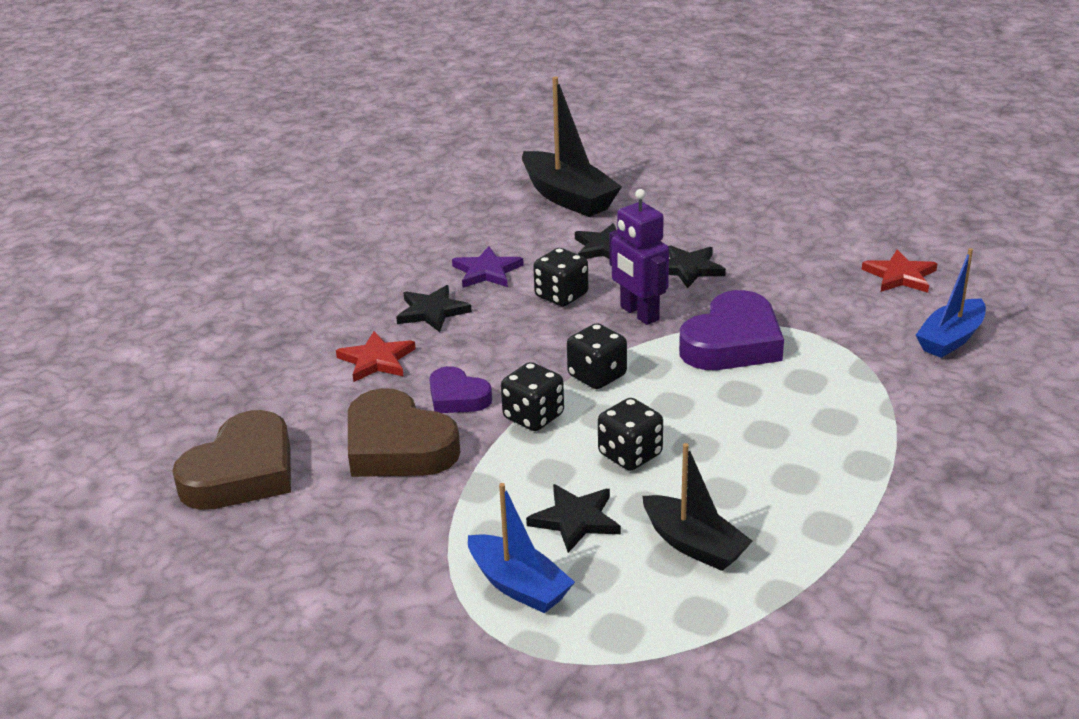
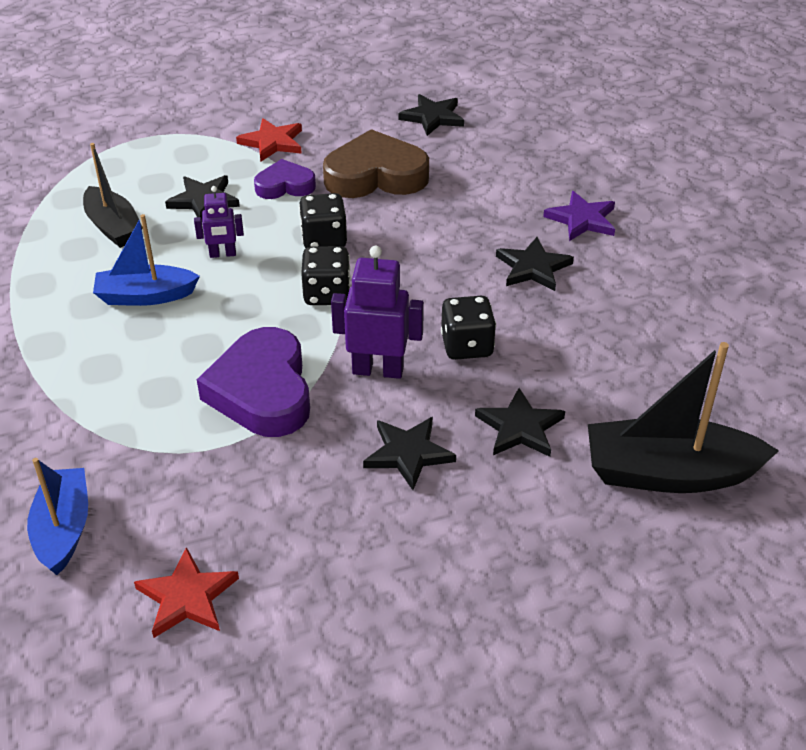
camera: 130 degrees right, 10 degrees up
(242, 472) = (432, 117): brown heart -> black star
(377, 360) = (494, 212): red star -> red star (272, 142)
(457, 397) = (395, 222): purple heart -> purple heart (285, 185)
(487, 271) = (566, 329): purple star -> purple star (582, 219)
(518, 586) = (189, 156): blue boat -> blue boat (145, 296)
(630, 455) = (222, 254): black dice -> purple robot
(694, 545) = (113, 227): black boat -> black boat turned 120 degrees counterclockwise

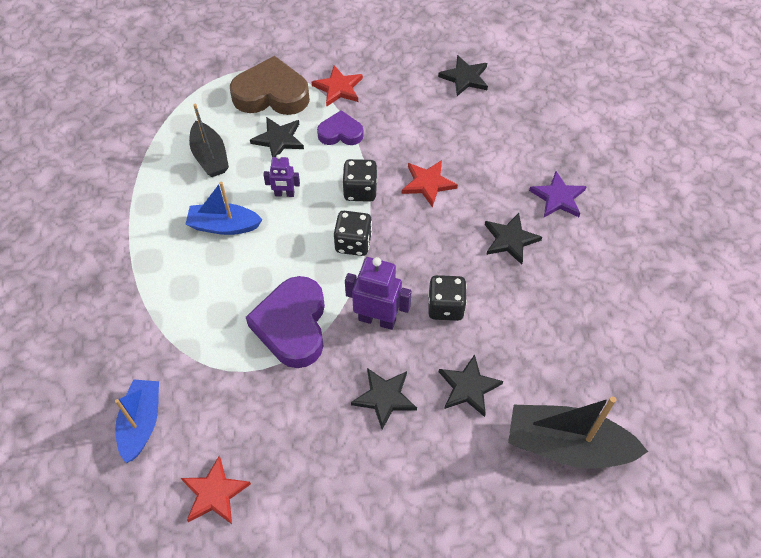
camera: 10 degrees right, 15 degrees up
(376, 175) = (410, 132): brown heart -> brown heart (271, 94)
(411, 223) = (428, 184): none -> red star

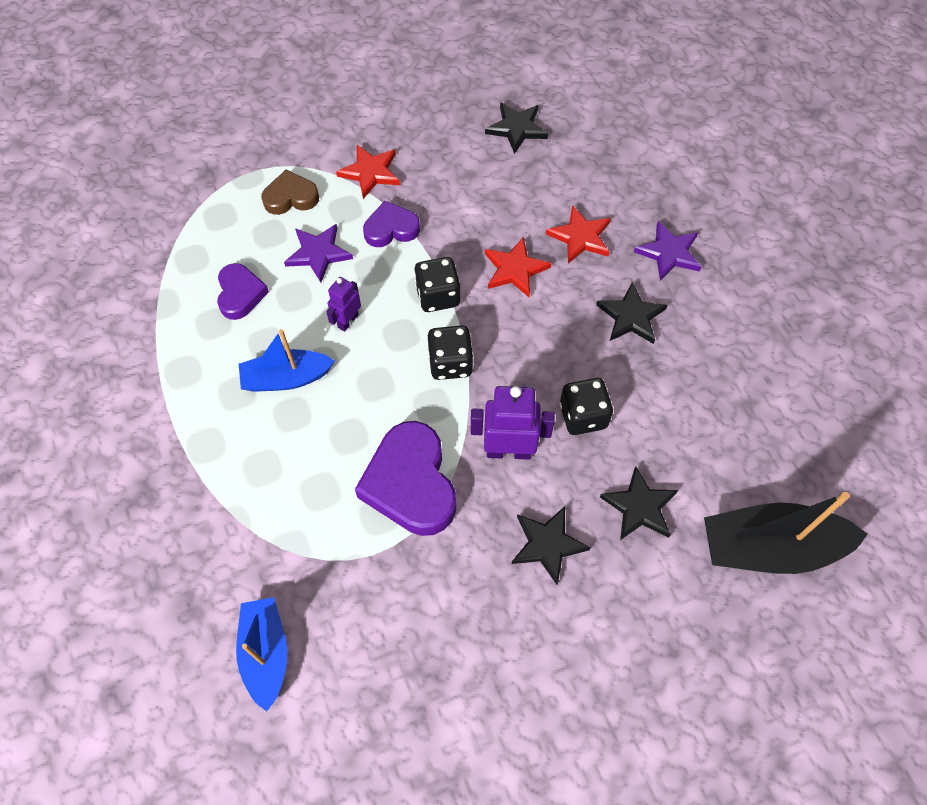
camera: 15 degrees left, 5 degrees up
(210, 157) = (240, 294): black boat -> purple heart
(214, 493) = (384, 716): red star -> red star (580, 237)
(271, 94) = (291, 197): brown heart -> brown heart, size x0.57
(278, 139) = (318, 253): black star -> purple star
(284, 194) = (348, 321): purple robot -> purple robot turned 135 degrees clockwise

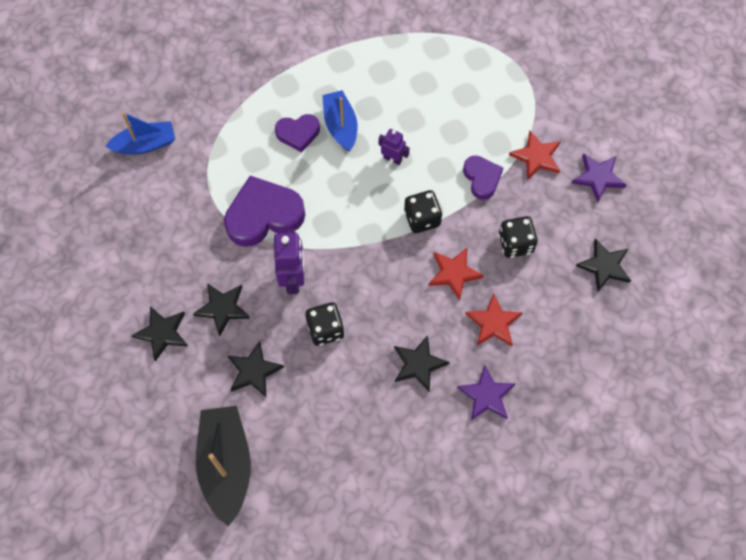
camera: 85 degrees right, 5 degrees up
(240, 294) = (408, 84): purple heart -> purple heart (298, 133)
(291, 197) = (502, 103): brown heart -> none
(318, 253) = (451, 130): purple star -> purple star (598, 177)
(450, 363) = (363, 233): black dice -> black dice (515, 243)
(582, 630) = (162, 333): none -> black star

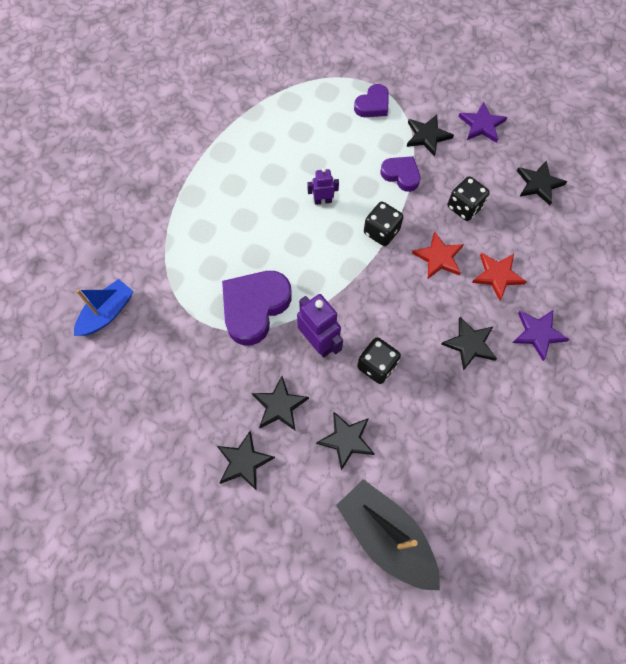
camera: 35 degrees left, 0 degrees up
(298, 133) = (232, 226): purple heart -> purple heart (373, 105)
(340, 125) = (262, 200): blue boat -> none
(536, 157) = (427, 136): red star -> black star

